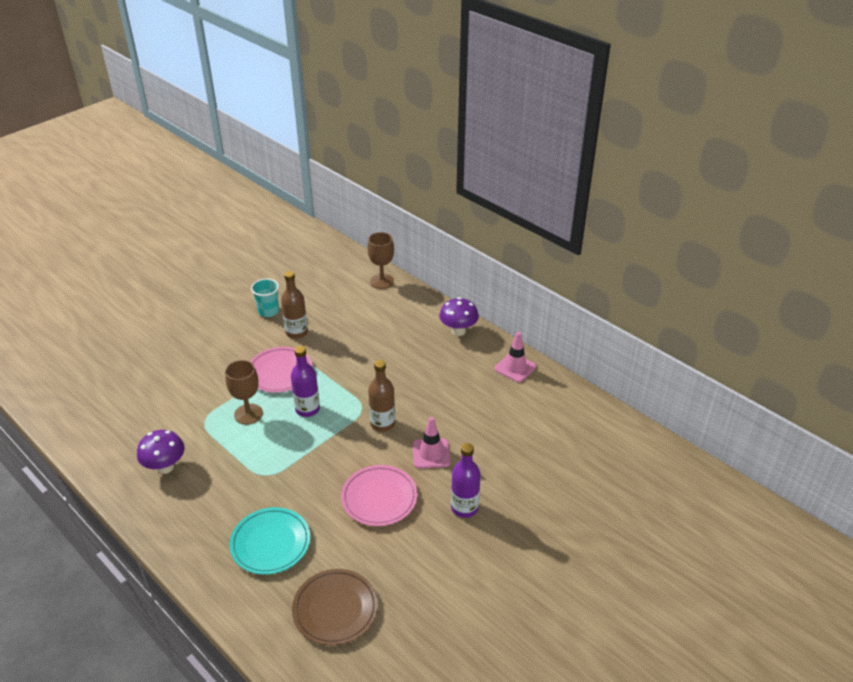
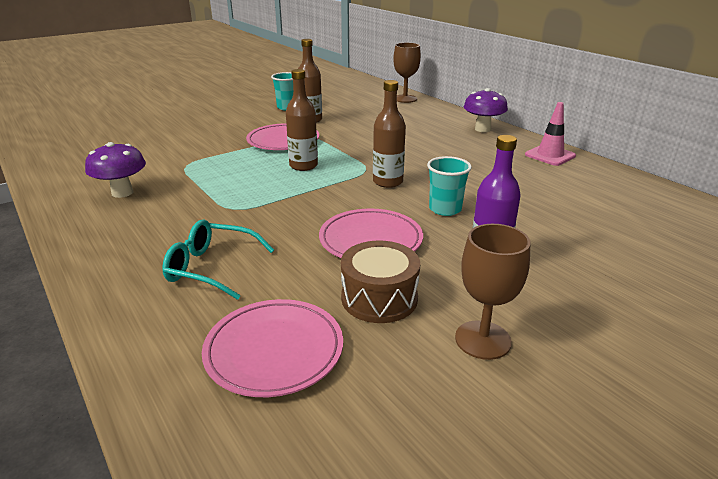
camera: 10 degrees right, 10 degrees down
(248, 414) = (236, 164): brown goblet -> brown goblet (482, 340)
(270, 543) = (211, 267): turquoise plate -> turquoise glasses
(307, 409) = (303, 166): purple bottle -> brown bottle
(335, 609) = (274, 351): brown plate -> pink plate
(393, 555) = (379, 298): none -> brown drum
(431, 453) = (445, 209): pink traffic cone -> turquoise cup

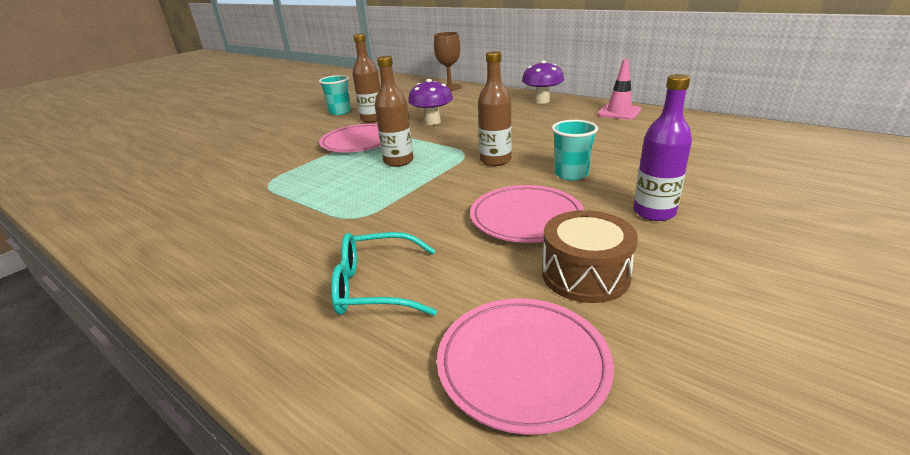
camera: 15 degrees left, 0 degrees up
(122, 193) = (208, 227): purple mushroom -> purple mushroom (432, 122)
(482, 340) = (723, 291): brown goblet -> none

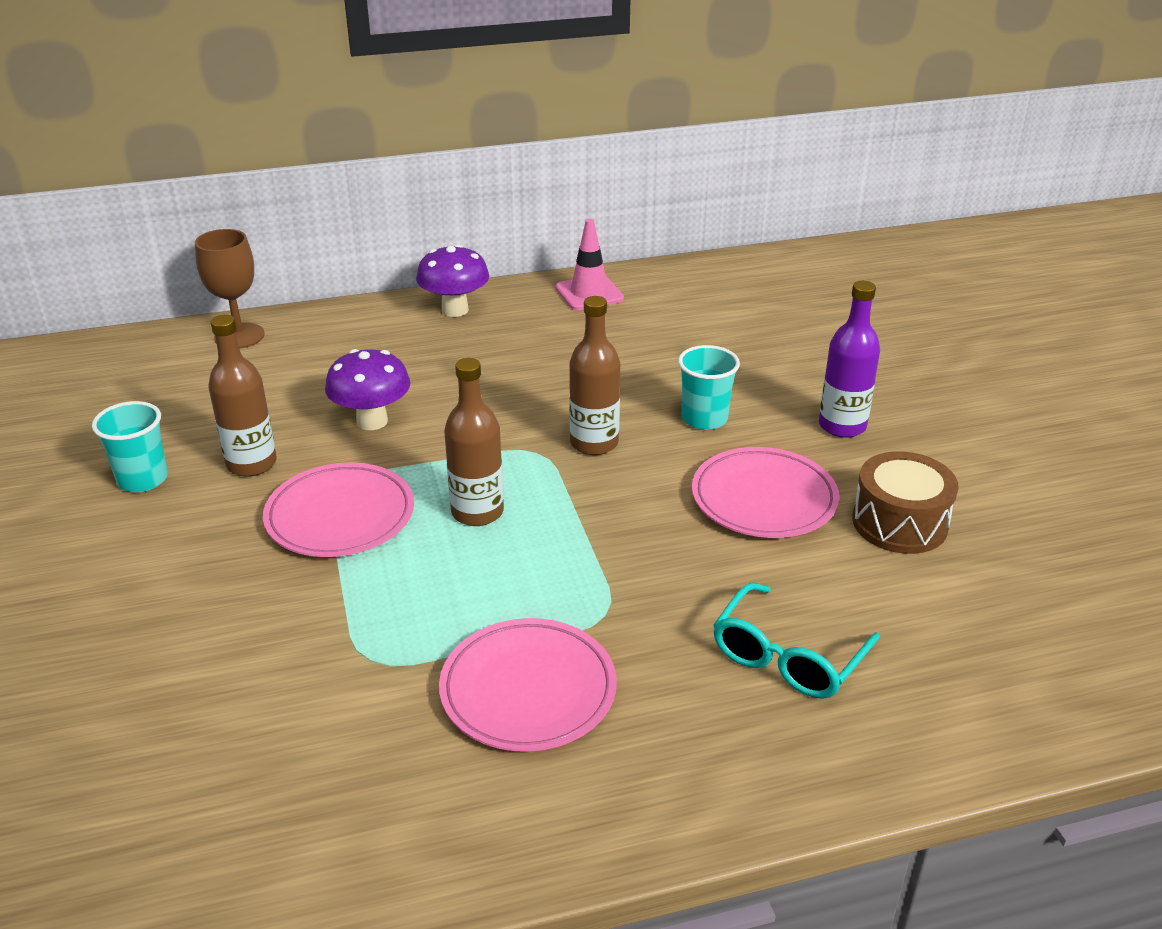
camera: 55 degrees left, 5 degrees up
(522, 365) = (986, 621): pink plate -> pink plate (528, 690)

